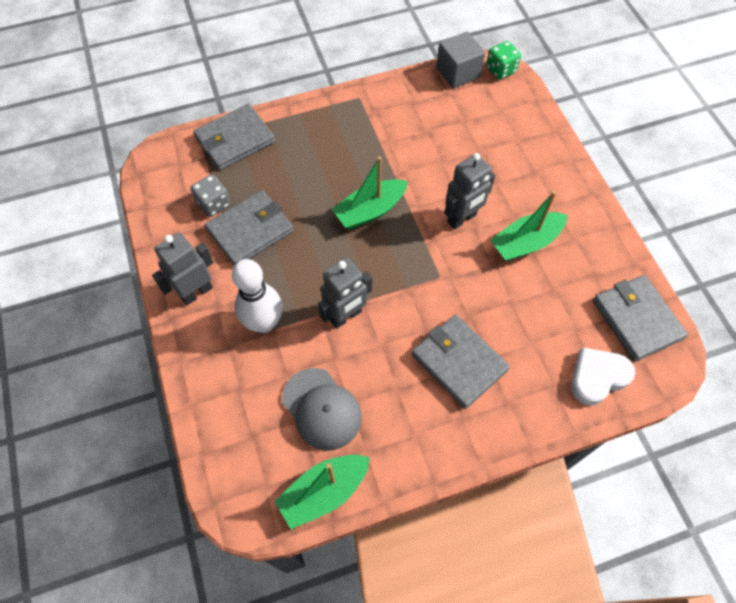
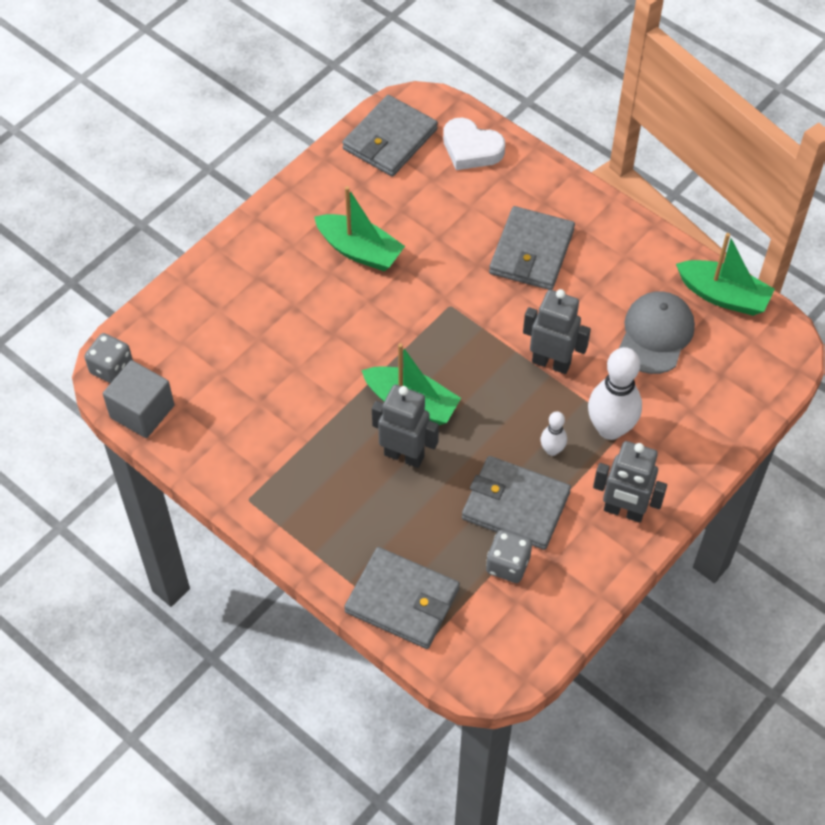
camera: 120 degrees left, 5 degrees down
(274, 275) = (552, 450): none -> white bowling pin
(462, 219) = (365, 316): grey robot -> grey robot (404, 455)
(500, 70) = (111, 368): green dice -> grey dice

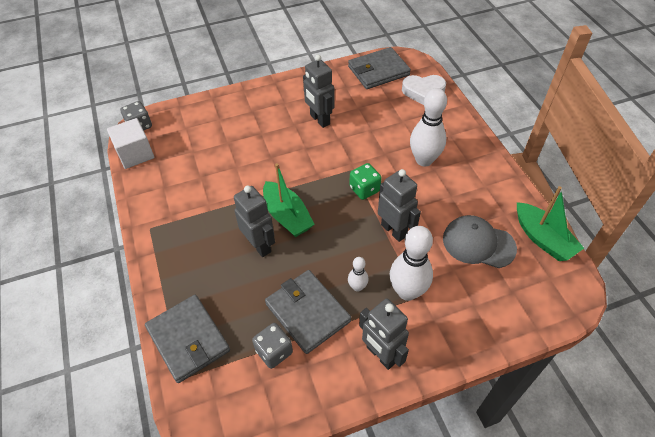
camera: 30 degrees right, 5 degrees down
(142, 411) = (135, 154): grey cube -> white cube
(360, 251) = (319, 120): green boat -> grey robot
(471, 149) = (423, 92): white heart -> white heart turned 60 degrees counterclockwise
(483, 325) = (364, 189): none -> green dice
(531, 252) = (424, 160): grey wallet -> white bowling pin
(656, 334) = (478, 243): grey cap -> grey cap turned 120 degrees counterclockwise

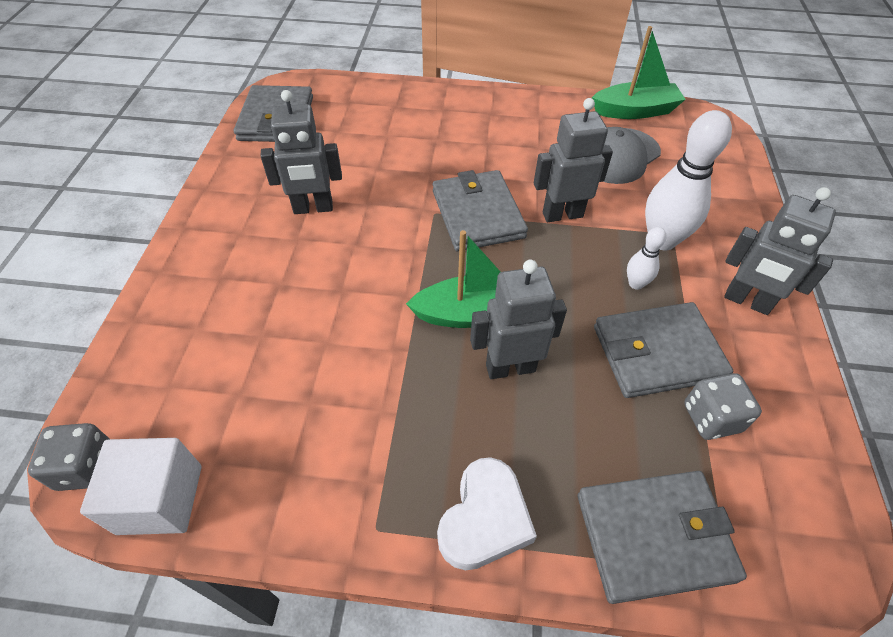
camera: 65 degrees left, 0 degrees up
(364, 189) = (477, 214): green dice -> grey wallet
(381, 355) = (747, 301): grey robot -> grey robot turned 45 degrees clockwise
(423, 92) = (353, 99): white heart -> white heart (484, 519)
(424, 160) = (466, 144): white bowling pin -> none

